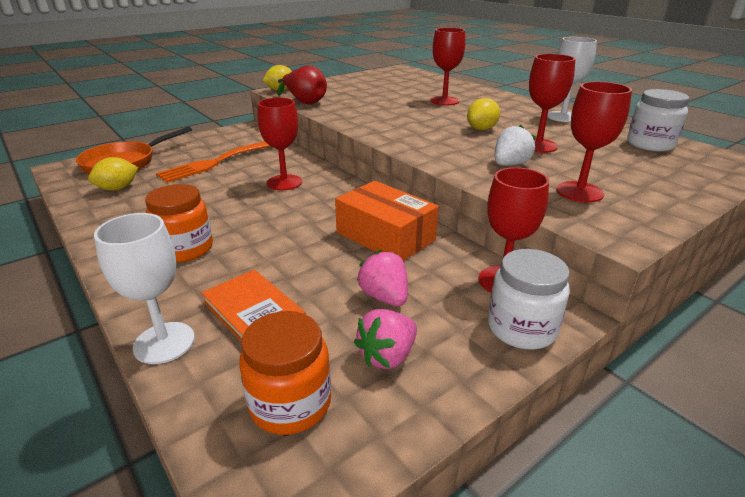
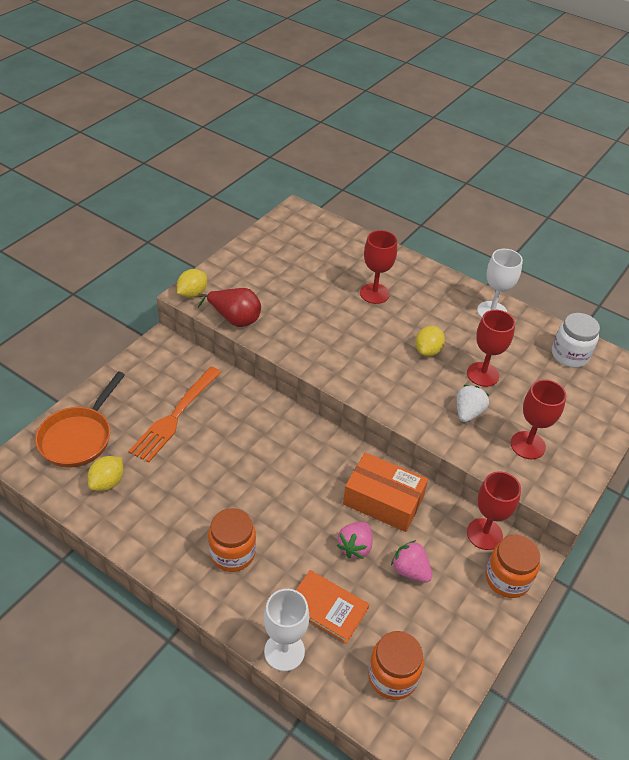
camera: 20 degrees left, 15 degrees up
(284, 182) = (261, 440): red goblet -> none
(387, 356) = (433, 624): pink strawberry -> pink strawberry (355, 547)
(521, 328) = (507, 579): white jar -> orange jar

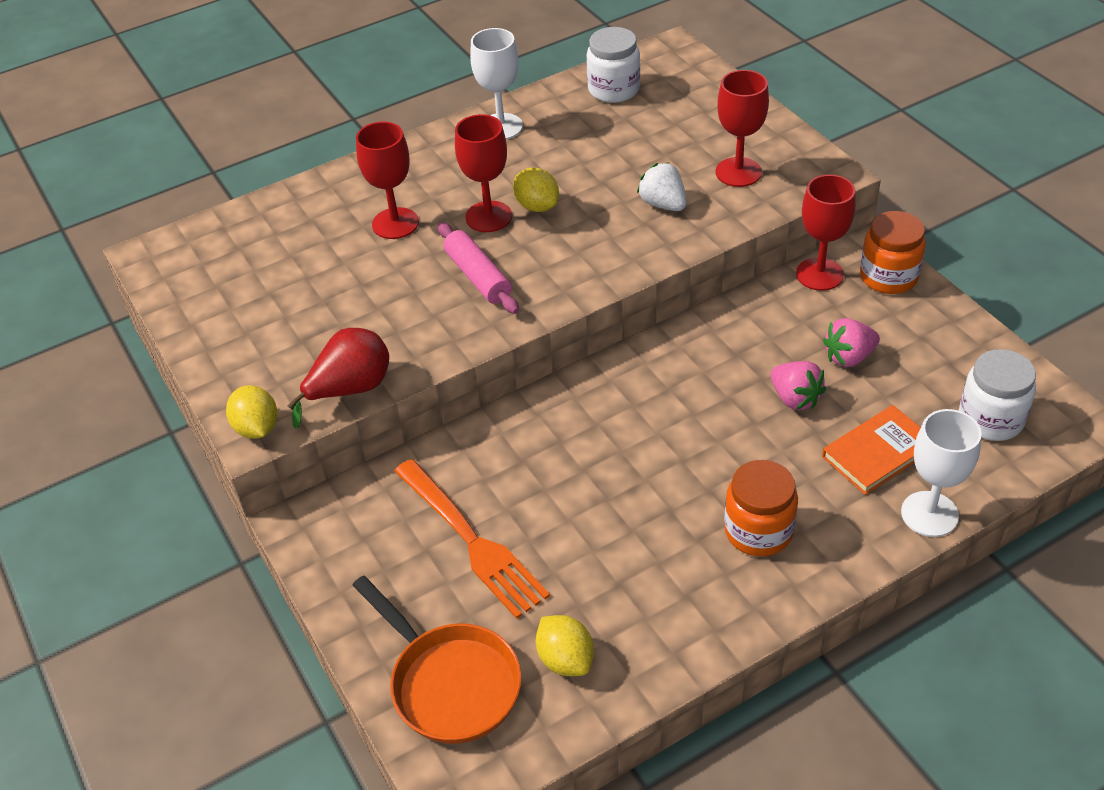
camera: 60 degrees left, 0 degrees up
(349, 343) = (478, 277): none -> pink rolling pin
(383, 500) = (733, 349): orange box -> none
(392, 676) = (990, 419): orange jar -> white jar
(482, 374) = (606, 171): red goblet -> red goblet (488, 217)

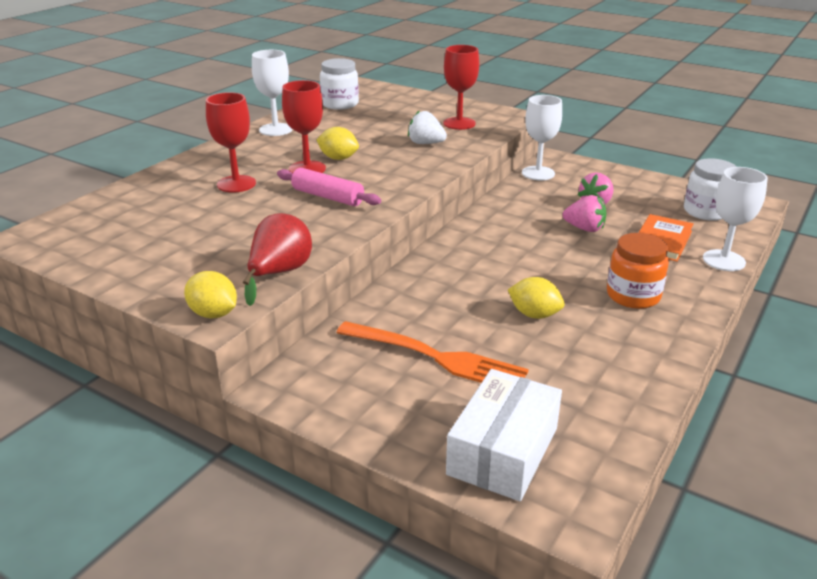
camera: 30 degrees left, 15 degrees down
(450, 683) = (503, 451): orange pan -> white box
(565, 659) = (578, 405): yellow lemon -> yellow lemon (534, 314)
(819, 274) = (538, 173): red goblet -> white goblet
(888, 277) = (579, 167): orange jar -> none

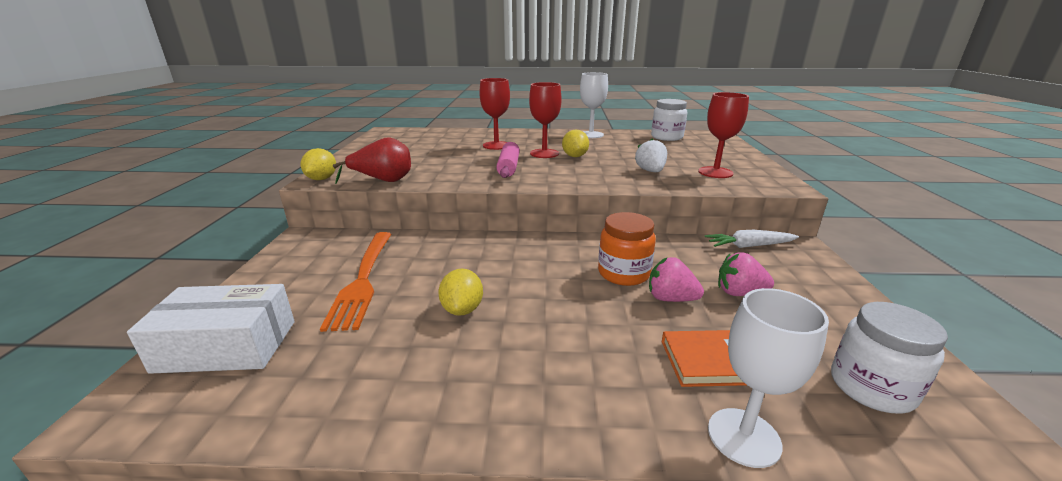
camera: 60 degrees right, 5 degrees down
(538, 173) = (749, 246): white goblet -> white carrot
(584, 228) = (670, 298): pink strawberry -> pink strawberry turned 120 degrees clockwise
(633, 296) = (554, 366): orange jar -> orange jar (623, 273)

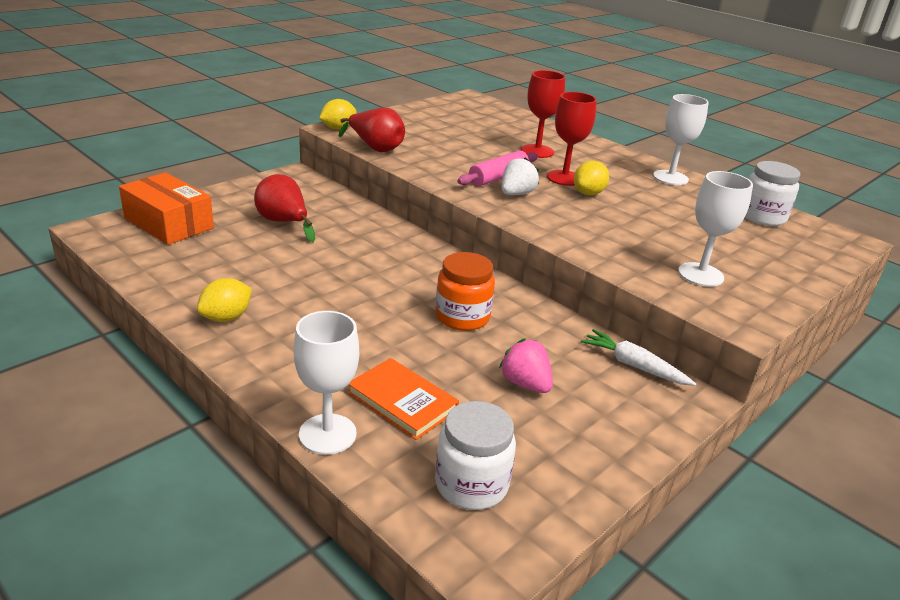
camera: 40 degrees right, 5 degrees up
(227, 346) = (169, 223): white box -> orange box
(363, 280) = (284, 223): orange fork -> red pear
(462, 309) = (308, 273): yellow lemon -> yellow lemon (226, 317)
(650, 171) = (628, 241): white strawberry -> white strawberry (516, 194)
(670, 298) = (458, 352): pink strawberry -> none
(715, 172) = (700, 274): red goblet -> white goblet

